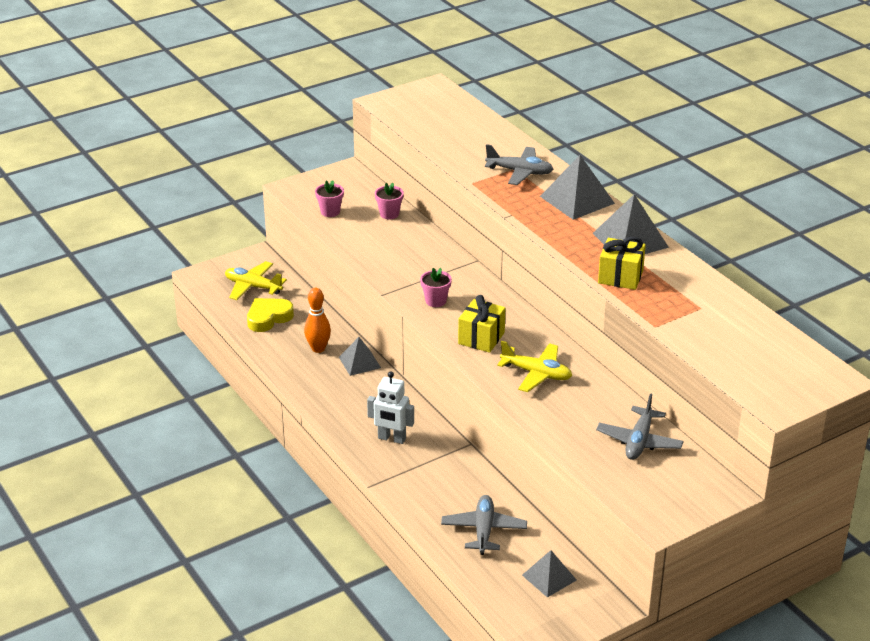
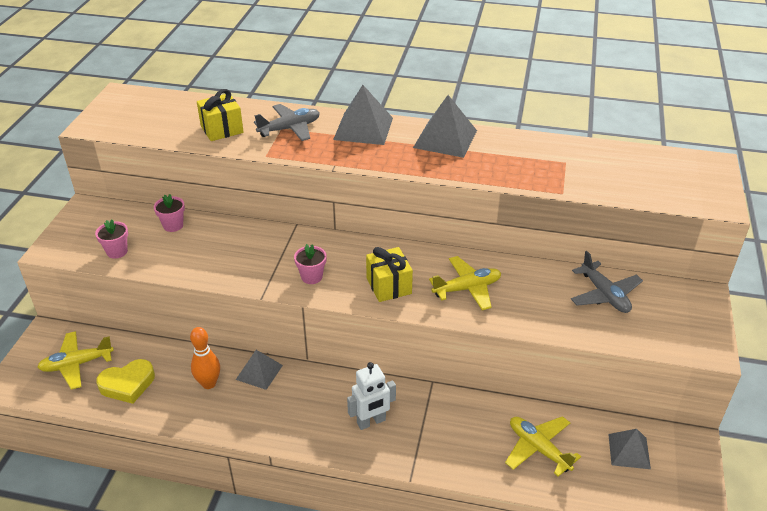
camera: 45 degrees left, 5 degrees up
(268, 318) = (127, 384): yellow heart -> yellow heart turned 120 degrees counterclockwise
(484, 530) = (538, 448): grey plane -> yellow plane
(620, 277) = (483, 169): yellow gift -> yellow gift (222, 129)

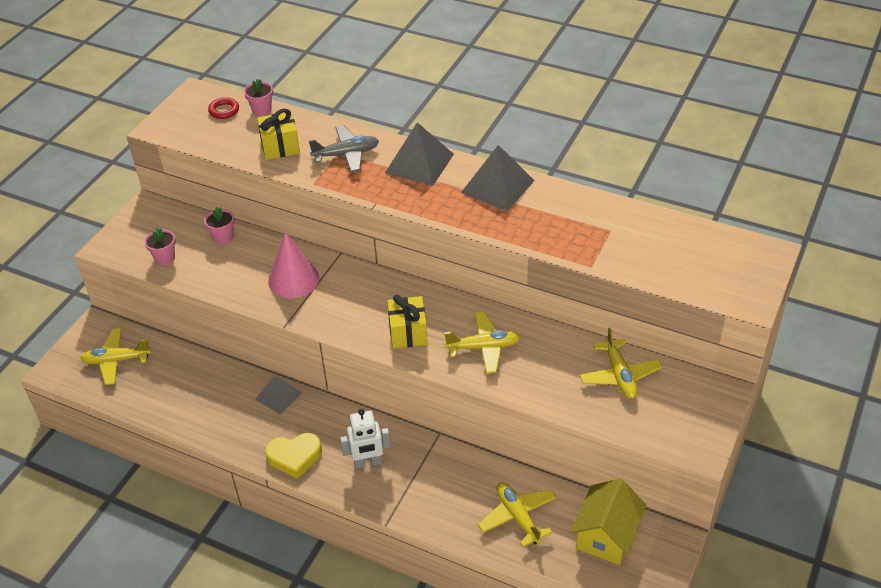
camera: 15 degrees right, 5 degrees up
(127, 384) = (157, 388): yellow heart -> yellow heart (294, 457)
(154, 106) = (224, 111): none -> red ring
(209, 383) = (229, 399): orange bowling pin -> none
(257, 254) = (293, 279): none -> pink cone
(311, 277) = (337, 312): pink flower pot -> pink flower pot (261, 110)
(604, 295) = (619, 376): grey plane -> yellow plane
(629, 451) = (606, 535): grey pyramid -> yellow house

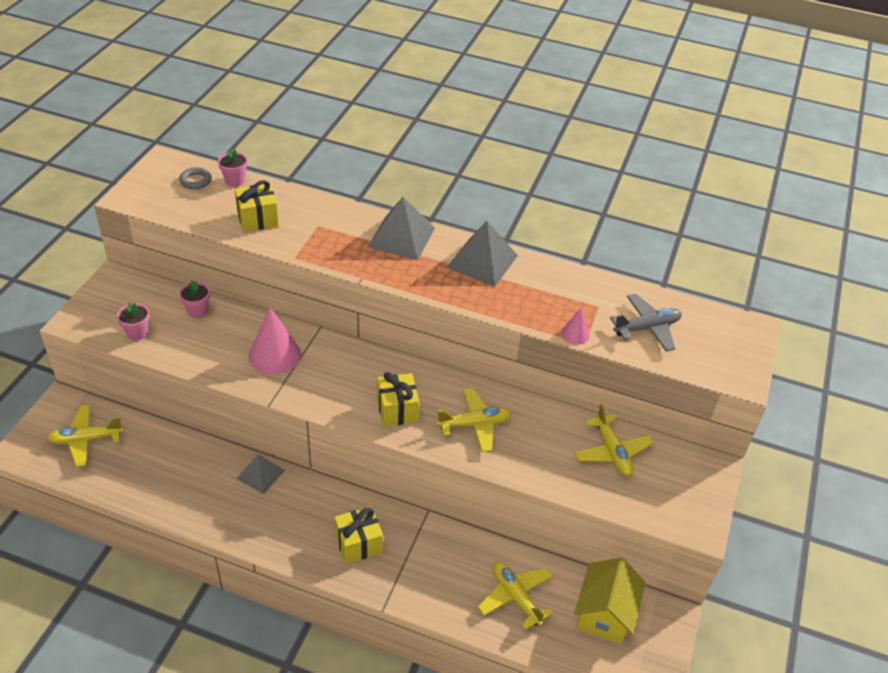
camera: 10 degrees left, 0 degrees up
(224, 111) = (195, 181): red ring -> grey ring
(294, 457) = (282, 539): yellow heart -> none
(346, 154) = (326, 227): grey plane -> grey plane (647, 328)
(368, 463) = (358, 543): white robot -> yellow gift
(583, 257) = (575, 334): none -> pink cone

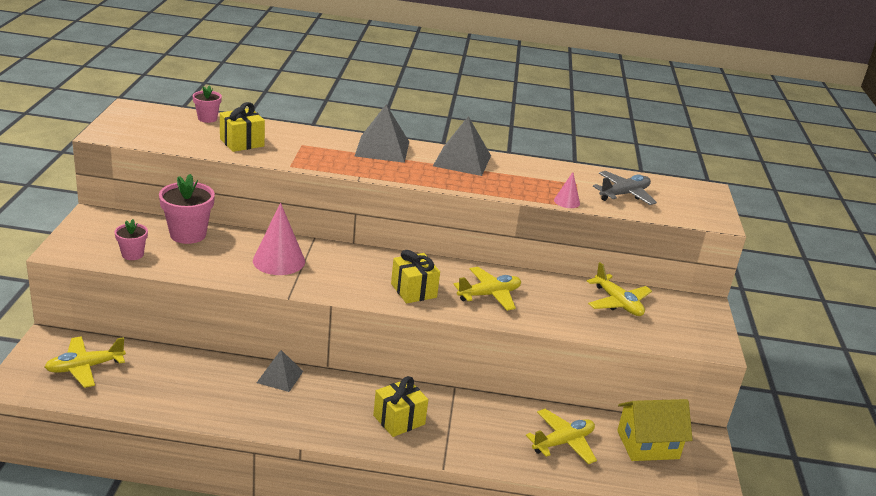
camera: 15 degrees left, 15 degrees down
(195, 181) = (169, 120): grey ring -> none
(197, 311) = (188, 234): pink flower pot -> pink flower pot, size x1.75
(515, 596) = (563, 442): yellow plane -> yellow plane turned 105 degrees clockwise
(604, 613) = (647, 444): yellow house -> yellow house turned 75 degrees clockwise

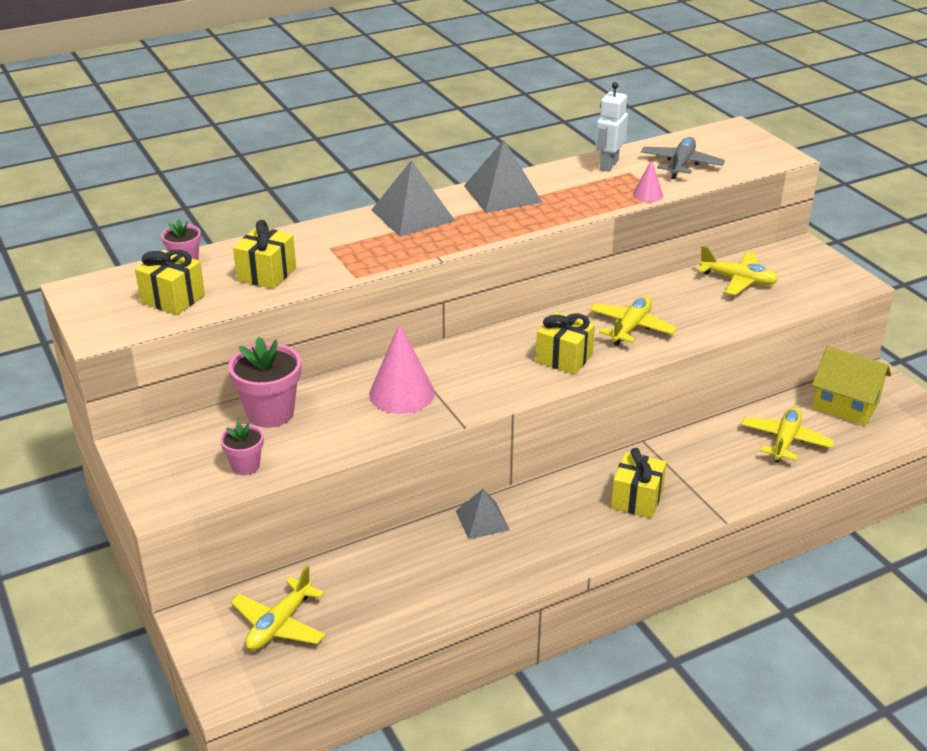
camera: 30 degrees left, 5 degrees up
(170, 133) = (173, 299): none -> yellow gift
(567, 173) = (608, 165): none -> white robot
(647, 444) = (845, 405): yellow house -> yellow house turned 75 degrees clockwise

